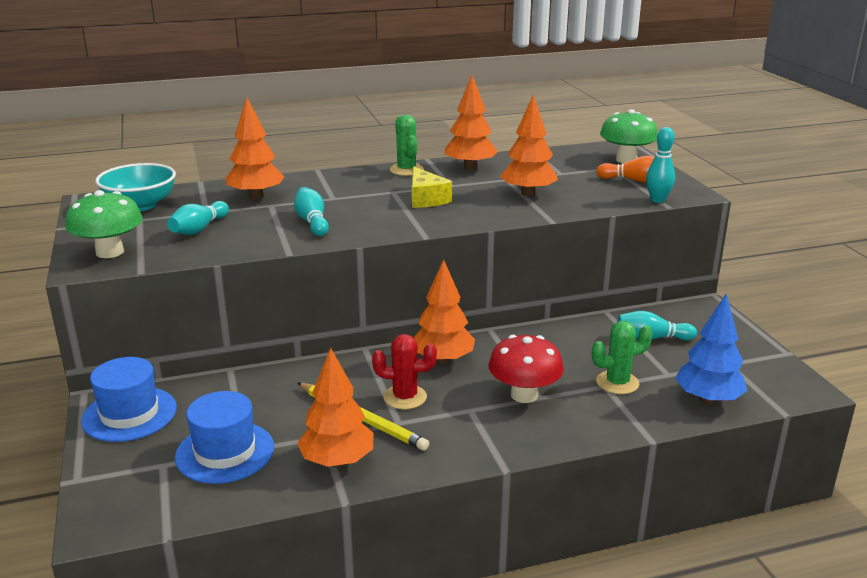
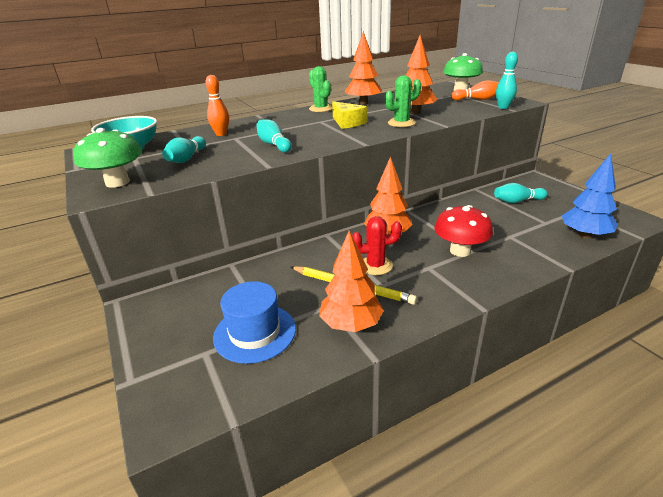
camera: 10 degrees left, 5 degrees up
(129, 414) = (161, 313): blue hat -> none
(256, 196) = (221, 134): orange tree -> orange bowling pin
(617, 383) = (517, 233): green cactus -> green cactus (401, 123)

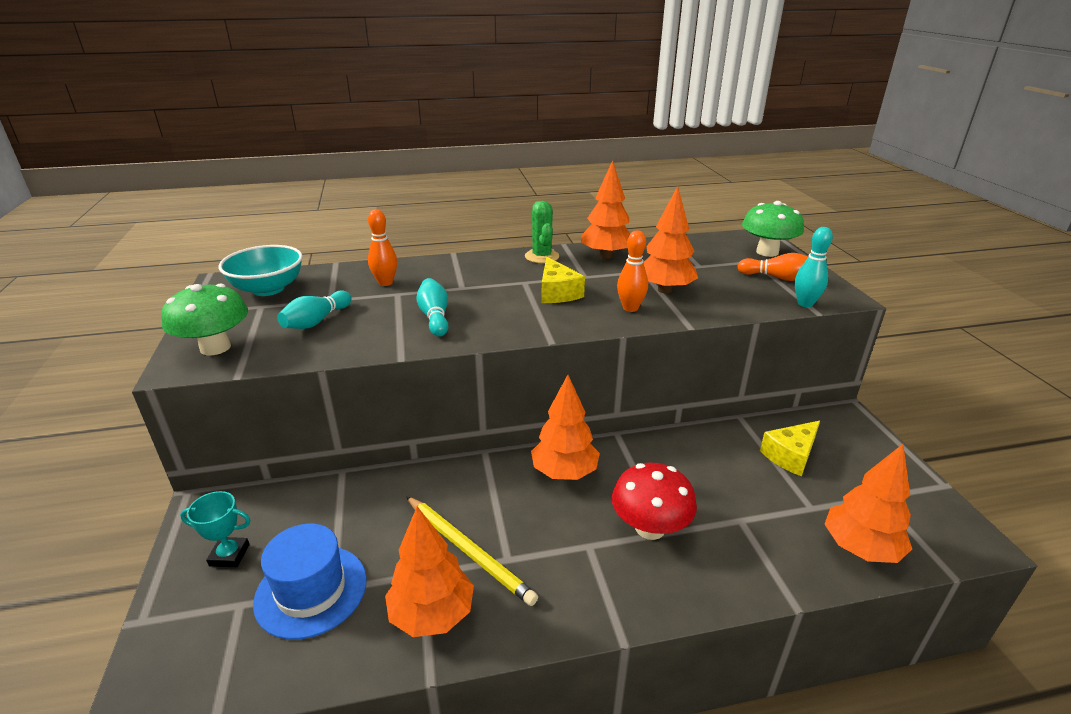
camera: 15 degrees right, 0 degrees up
(176, 328) = (229, 555): none -> turquoise trophy
(375, 265) = (519, 522): red cactus -> none
(401, 123) = (630, 308): green cactus -> orange bowling pin
(517, 201) = (790, 455): turquoise bowling pin -> yellow cheese
(584, 235) = (860, 548): blue tree -> orange tree

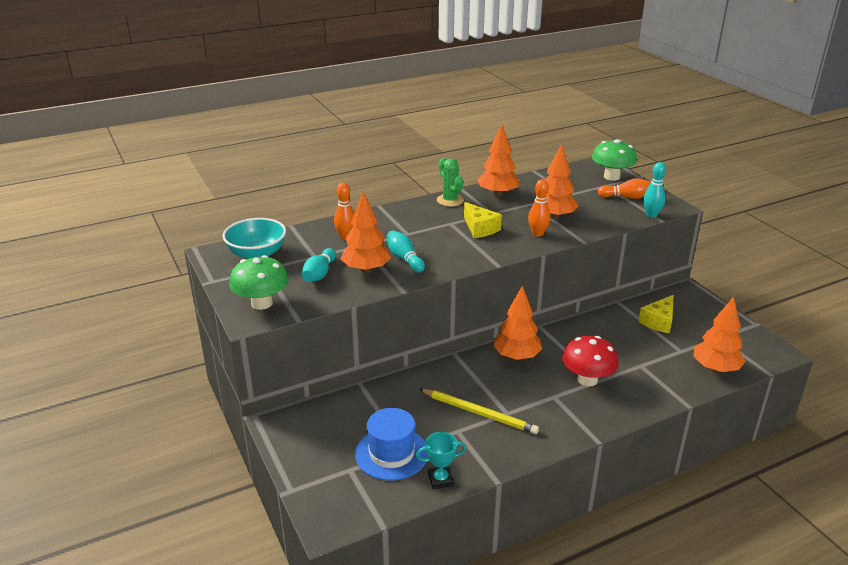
camera: 15 degrees left, 0 degrees up
(229, 555) = (320, 445): turquoise trophy -> turquoise trophy (440, 480)
(432, 614) = (478, 450): orange tree -> orange tree (366, 269)

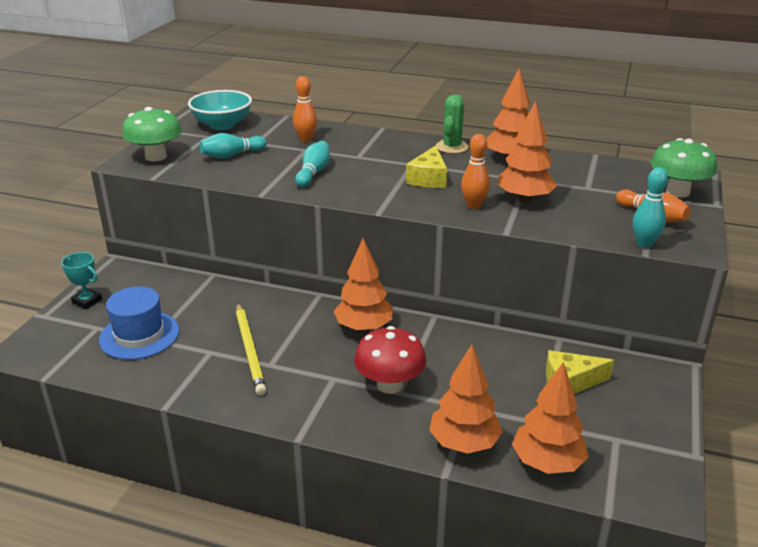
camera: 45 degrees right, 0 degrees up
(366, 269) = (269, 167): orange tree -> orange tree (464, 443)
(440, 480) = (132, 376): turquoise trophy -> turquoise trophy (87, 301)

